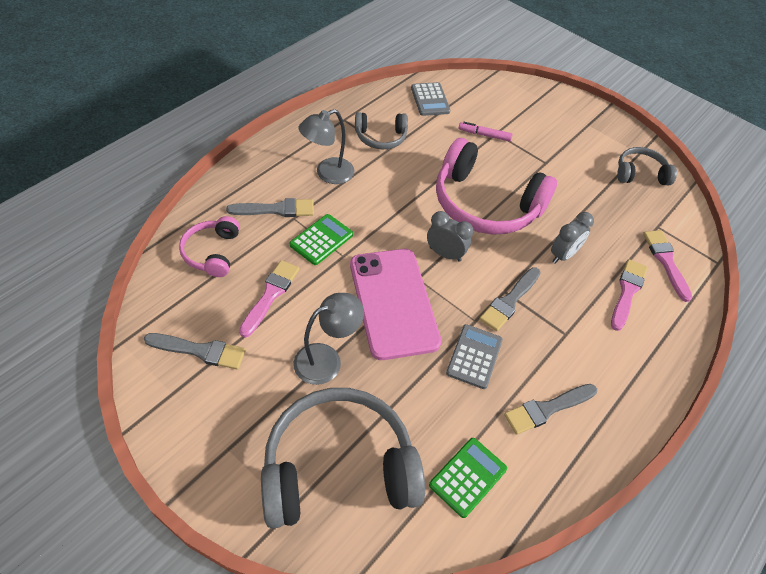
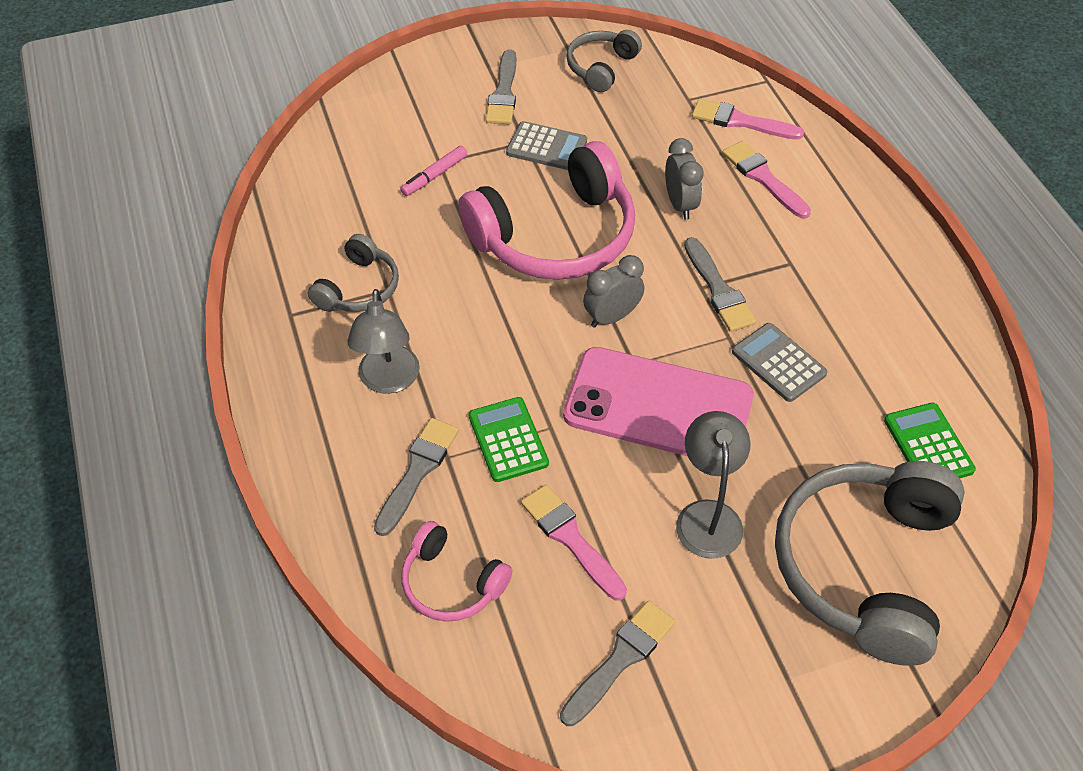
camera: 55 degrees left, 0 degrees up
(430, 100) = (324, 199): grey calculator -> grey calculator (546, 147)
(547, 409) = (877, 331): grey brush -> grey brush (503, 93)

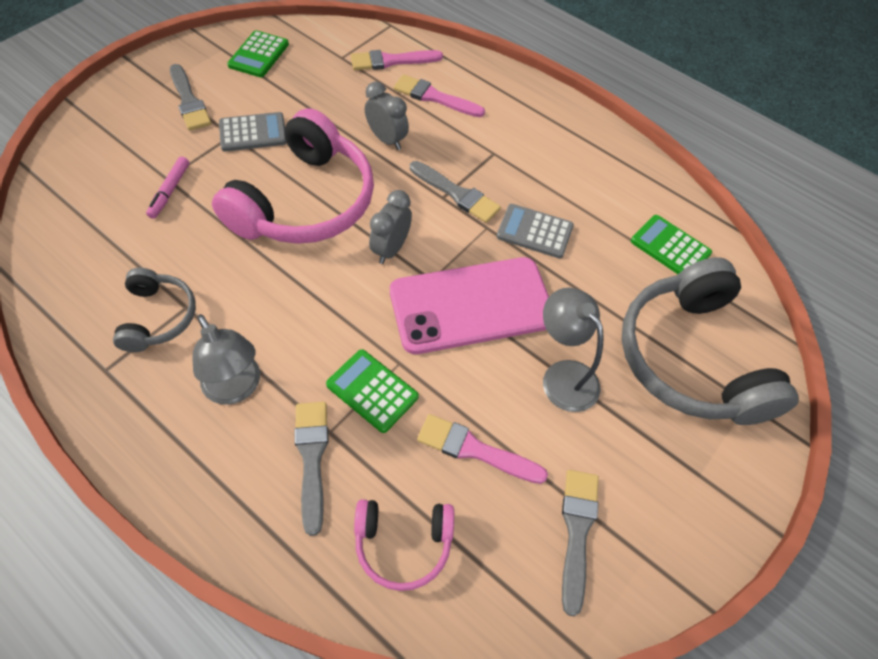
camera: 35 degrees left, 5 degrees up
(601, 67) = (258, 55): grey headphones -> green calculator

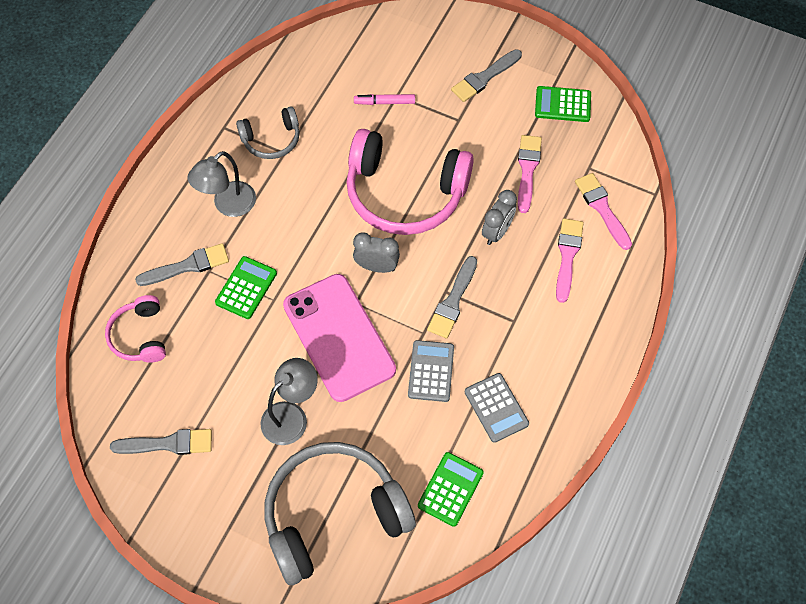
camera: 80 degrees right, 5 degrees up
(253, 133) = (466, 133): grey calculator -> grey calculator (496, 408)
(475, 450) = (215, 365): pink brush -> pink brush (527, 170)

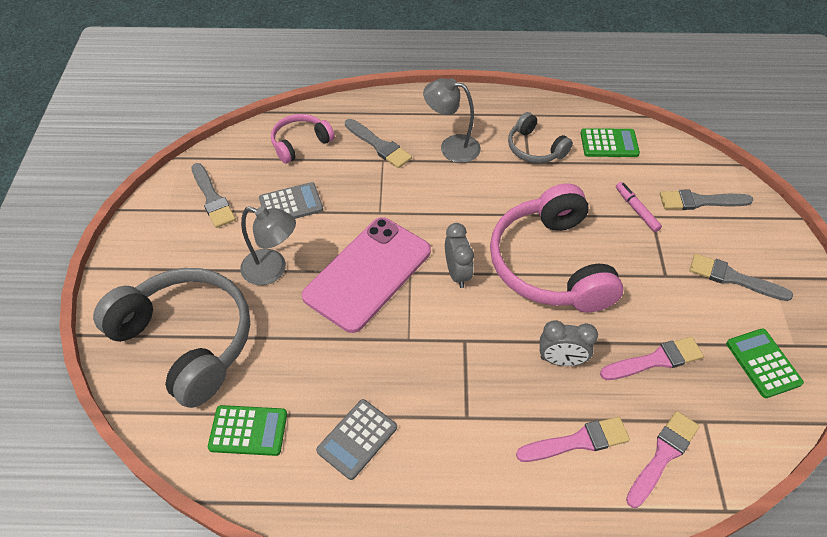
camera: 65 degrees right, 10 degrees down
(246, 288) = (380, 190): green calculator -> green calculator (609, 143)
(431, 371) = (370, 362): grey calculator -> grey calculator (291, 204)
(453, 301) = (457, 351): grey brush -> grey brush (700, 201)

